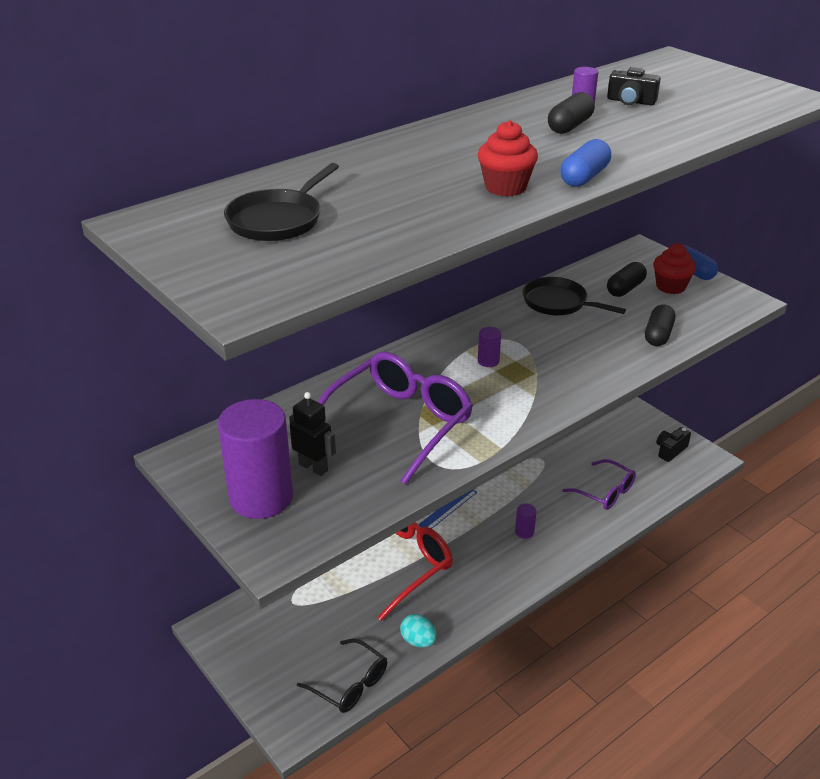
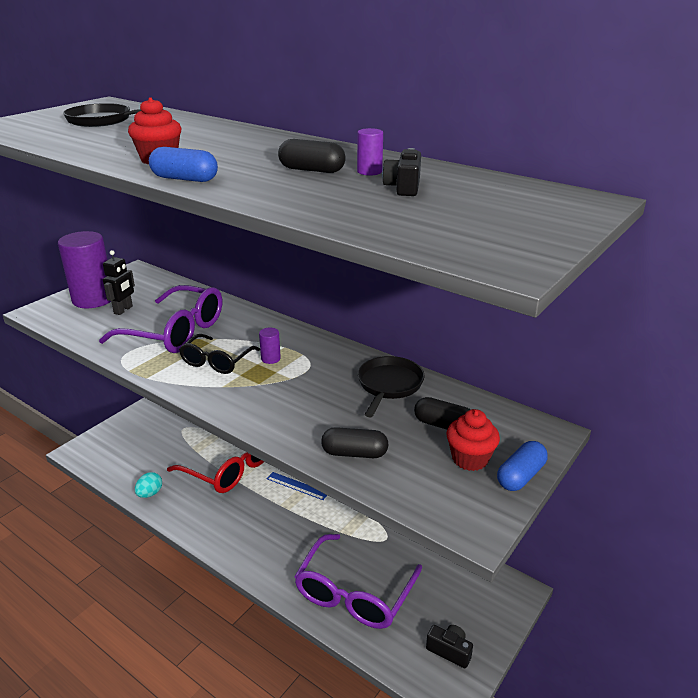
camera: 75 degrees right, 5 degrees down
(350, 684) = (110, 468): black glasses -> black glasses (216, 361)
(524, 532) = (280, 538): purple cylinder -> none
(605, 492) = (354, 593): purple glasses -> purple glasses, size x1.69

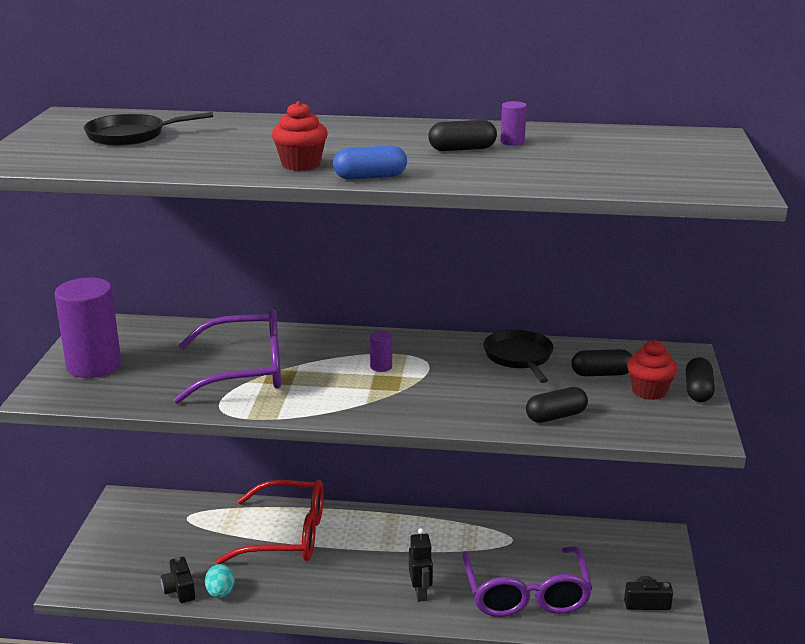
camera: 30 degrees left, 5 degrees down
(123, 310) = (150, 366): black robot -> black robot (420, 593)
(216, 361) = (330, 384): black glasses -> none
(297, 486) = (379, 527): blue ruler -> none
(403, 187) = (565, 150): black camera -> black camera (179, 589)
(520, 476) = (698, 391): blue capsule -> black capsule

